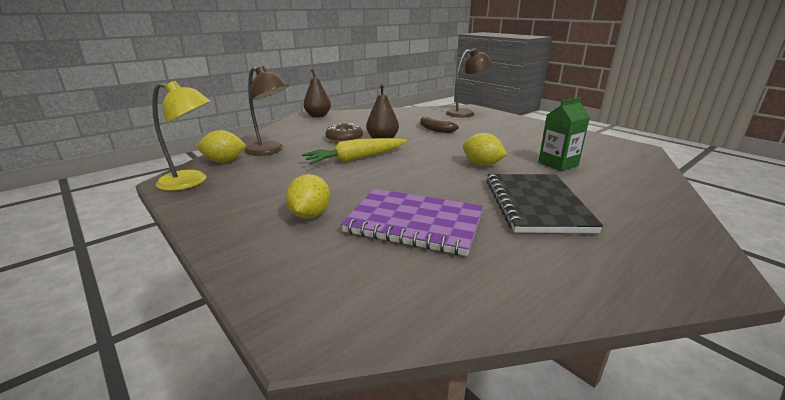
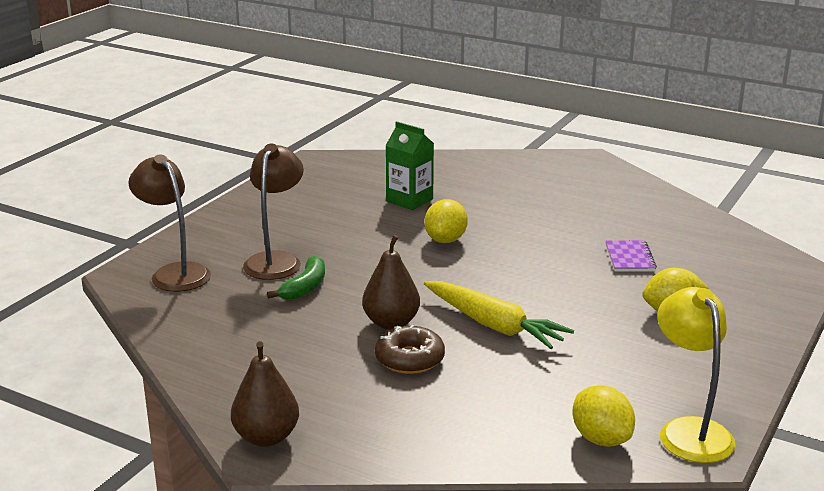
camera: 110 degrees left, 0 degrees up
(270, 151) = (522, 413): brown lamp -> brown lamp (276, 260)
(414, 223) = (629, 258): purple notebook -> purple notebook, size x0.48
(435, 129) = (305, 287): brown banana -> green banana
(536, 205) = (535, 209): black notebook -> none

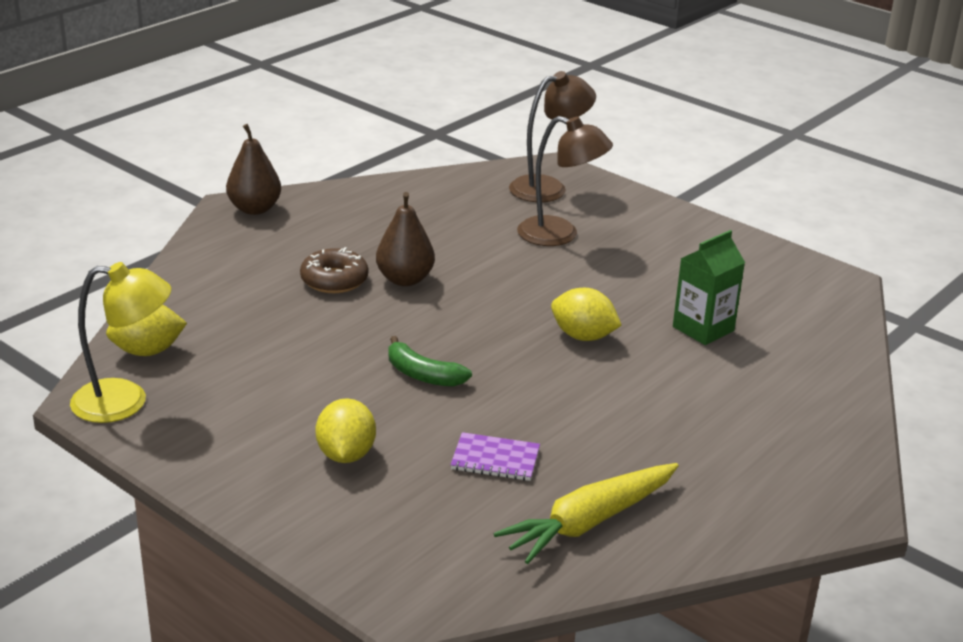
camera: 100 degrees right, 5 degrees up
(305, 287) = (496, 244): green banana -> green banana (423, 375)
(494, 325) = (373, 333): yellow carrot -> yellow carrot (589, 522)

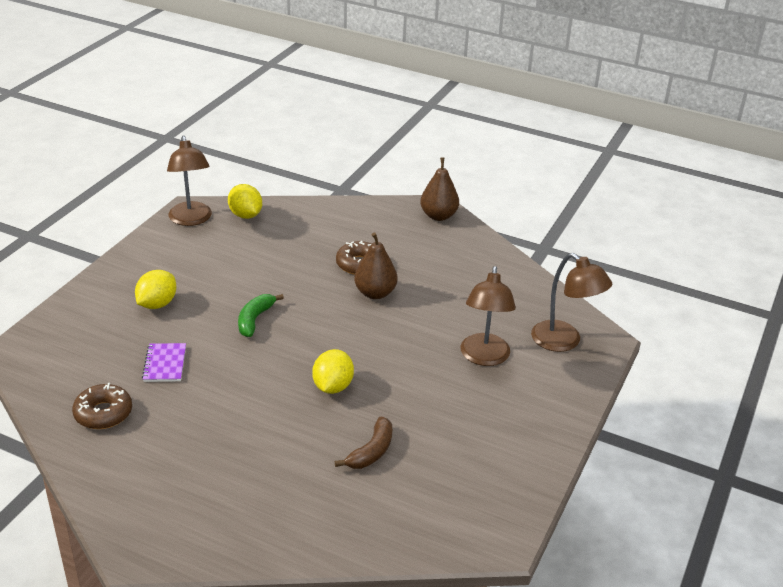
camera: 75 degrees right, 5 degrees up
(125, 402) = (191, 219): yellow lamp -> brown lamp
(346, 455) = (157, 304): yellow lemon -> yellow lemon turned 45 degrees counterclockwise
(589, 522) = (103, 413): yellow carrot -> brown donut
(703, 329) = (371, 451): green carton -> brown banana

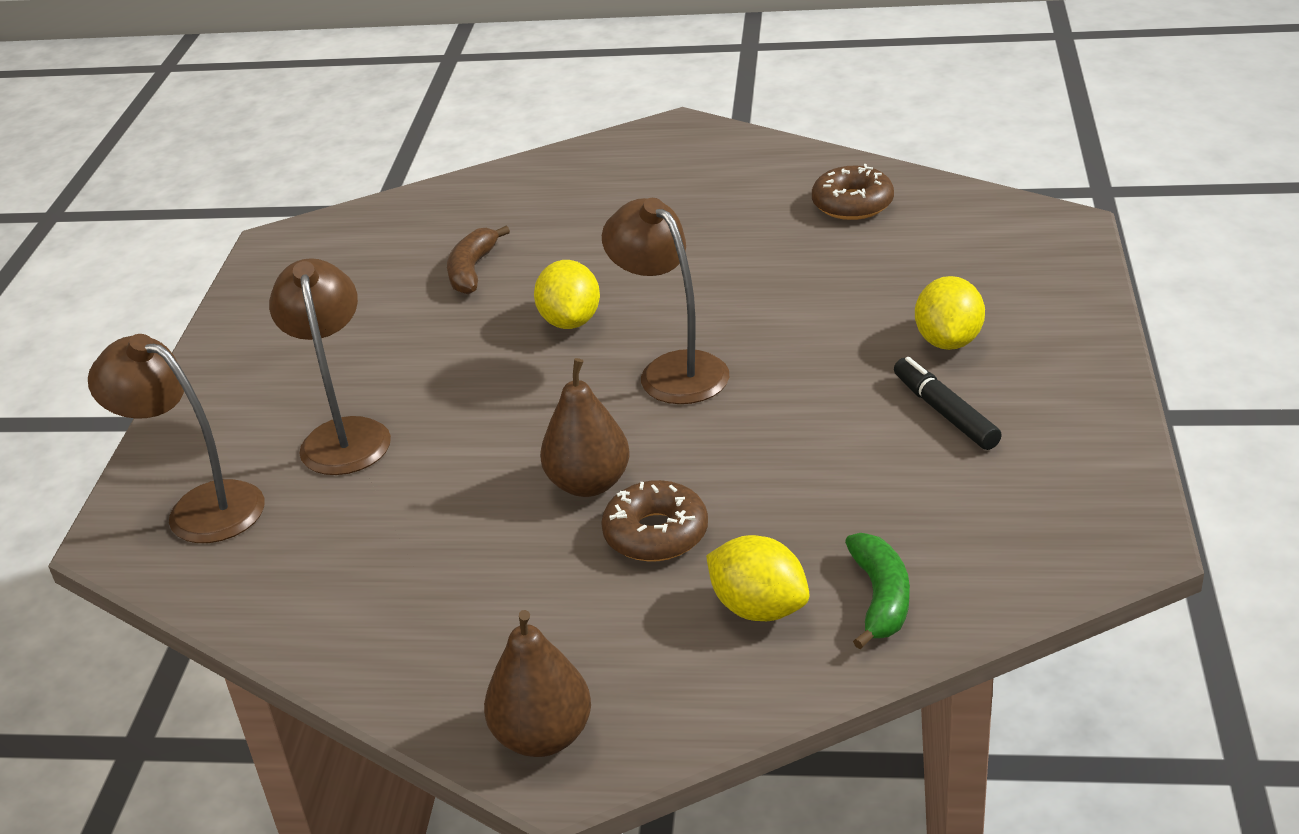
camera: 165 degrees right, 0 degrees up
(165, 364) = (838, 273): purple notebook -> none
(191, 219) = (1089, 514): brown lamp -> brown lamp (672, 370)
(198, 272) = (945, 413): none -> black marker
(245, 215) = (991, 567): yellow lemon -> yellow lemon (759, 608)
(255, 320) = (766, 370): green banana -> green banana (880, 598)

